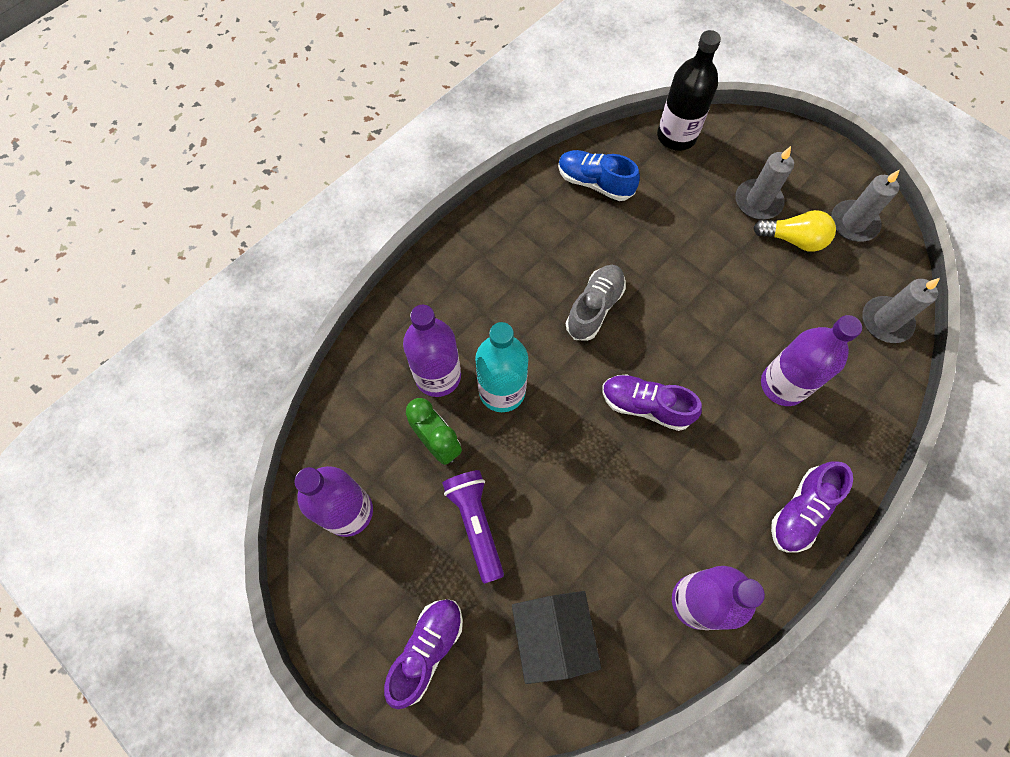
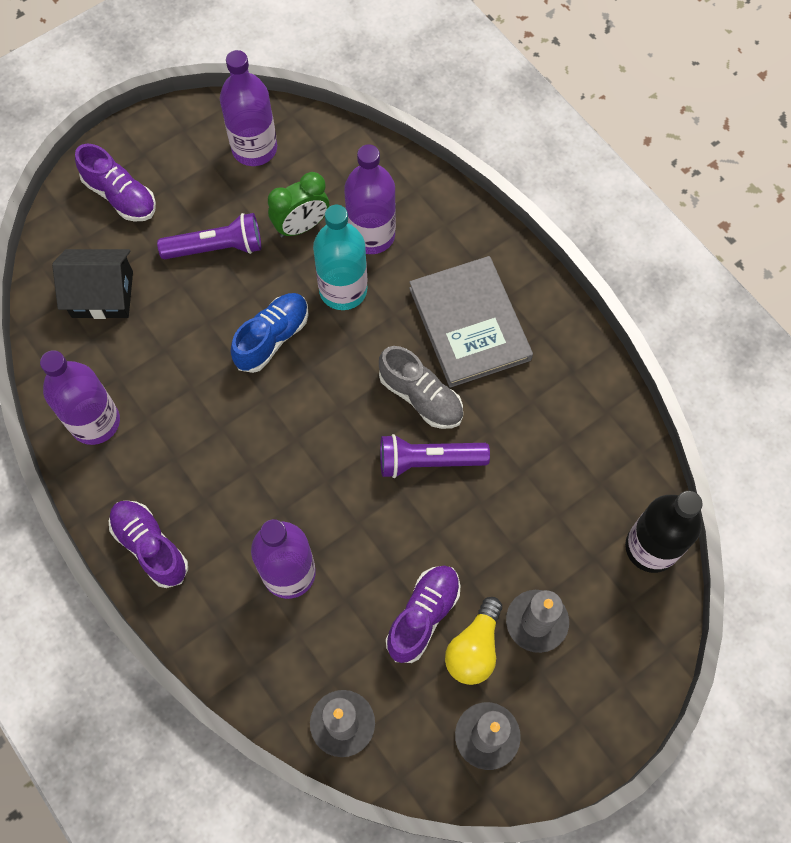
camera: 100 degrees right, 0 degrees up
(515, 280) = (469, 324): none -> grey book
(594, 183) = (589, 432): blue shoe -> blue shoe (272, 338)
(645, 406) = (297, 422): purple shoe -> purple shoe (423, 616)
(651, 293) = (428, 461): none -> purple flashlight

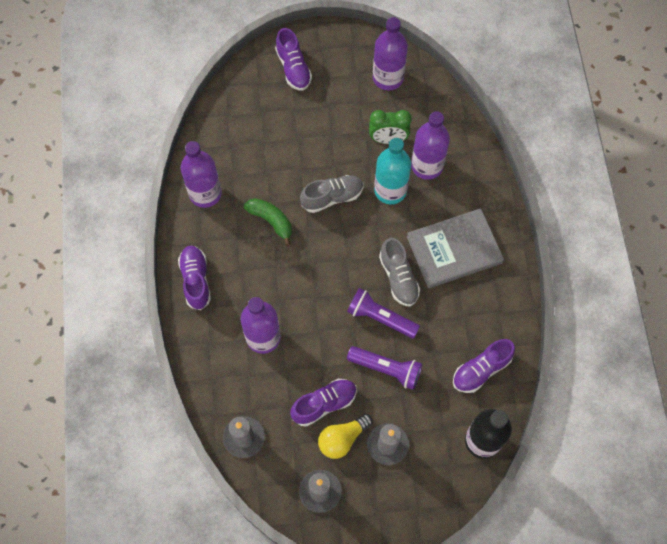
camera: 30 degrees right, 0 degrees up
(102, 294) = (250, 121): black house -> none
(208, 411) = (271, 221): none -> green banana
(216, 248) = (331, 127): purple flashlight -> purple flashlight (386, 369)
(272, 338) = (332, 197): blue shoe -> grey shoe
(469, 324) = (454, 250): grey book -> grey book turned 60 degrees clockwise
(594, 458) = (481, 370): none -> purple shoe

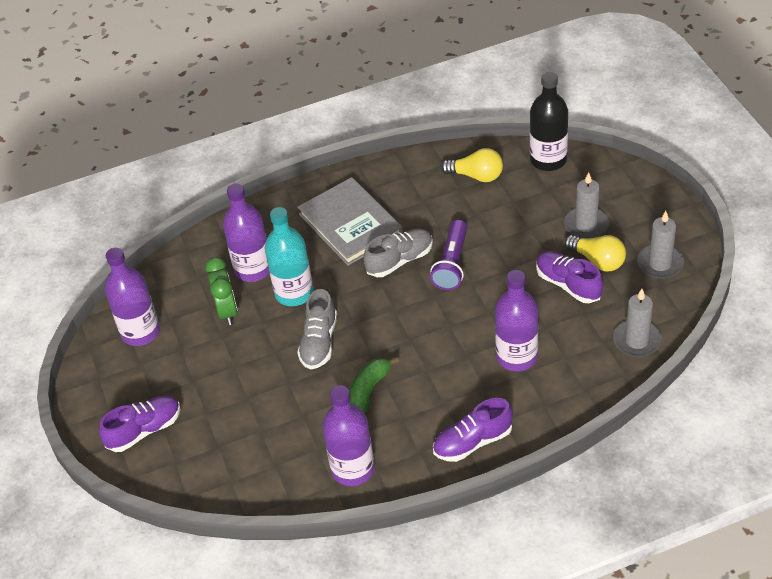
camera: 100 degrees left, 20 degrees down
(332, 197) = (319, 342): grey shoe -> grey shoe turned 135 degrees counterclockwise
(386, 369) = (507, 245): purple flashlight -> none
(481, 370) = (476, 176): purple shoe -> yellow light bulb

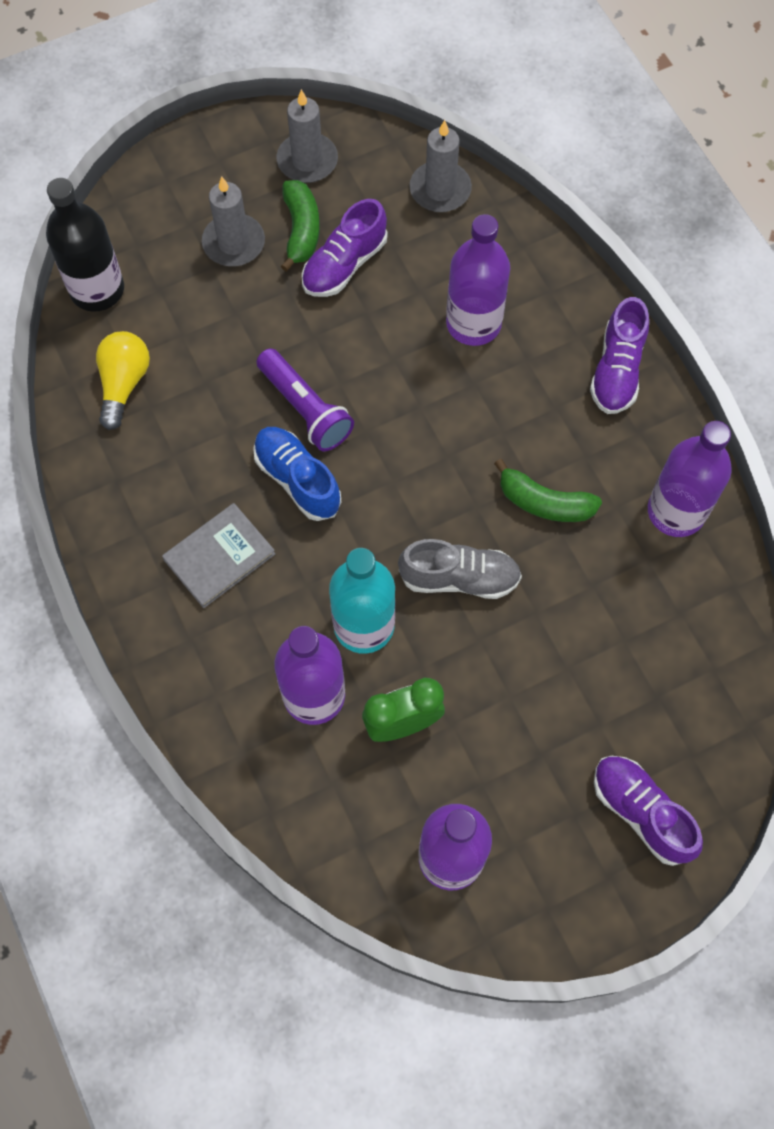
camera: 100 degrees left, 20 degrees up
(350, 224) = (219, 557): grey book -> grey book, size x0.63
(400, 260) = (297, 479): grey shoe -> blue shoe
(452, 264) = (305, 409): purple flashlight -> purple flashlight turned 45 degrees clockwise
(472, 442) = (617, 370): purple shoe -> purple shoe turned 45 degrees clockwise
(598, 260) = (301, 230): yellow light bulb -> green banana

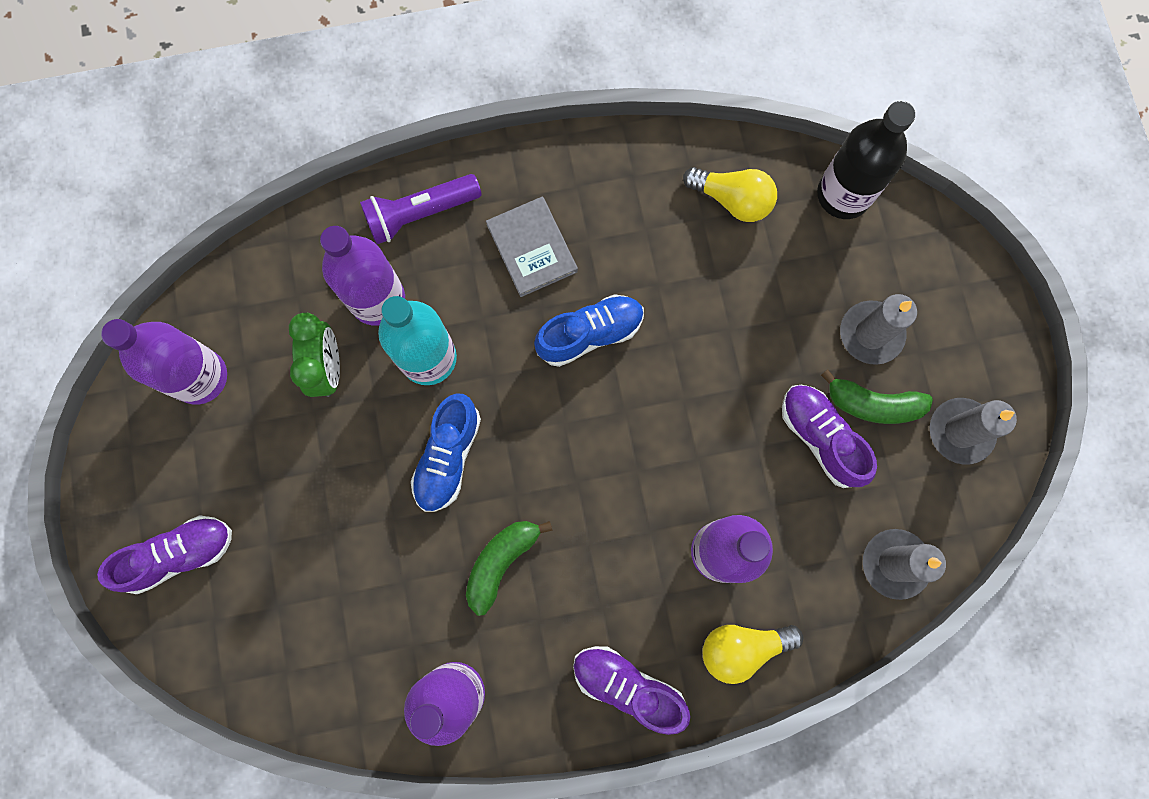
camera: 105 degrees right, 10 degrees up
(305, 409) = (663, 359): purple flashlight -> purple flashlight (420, 214)
(459, 578) = (448, 457): grey shoe -> blue shoe
(551, 289) = (742, 647): none -> yellow light bulb

